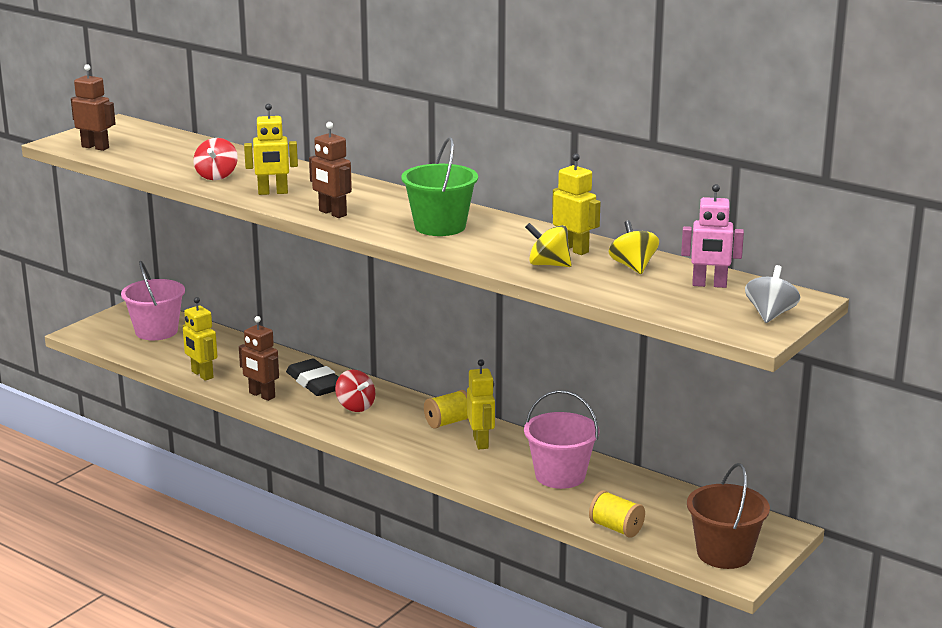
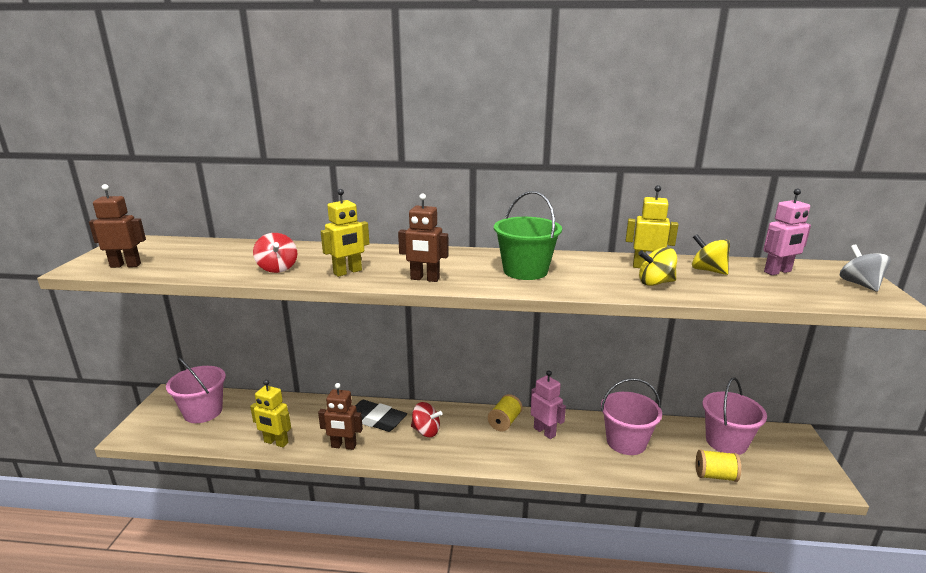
camera: 30 degrees left, 0 degrees up
(481, 442) = (544, 432): yellow robot -> pink robot
(680, 509) = (726, 442): none -> pink bucket
(724, 553) = (798, 470): brown bucket -> none

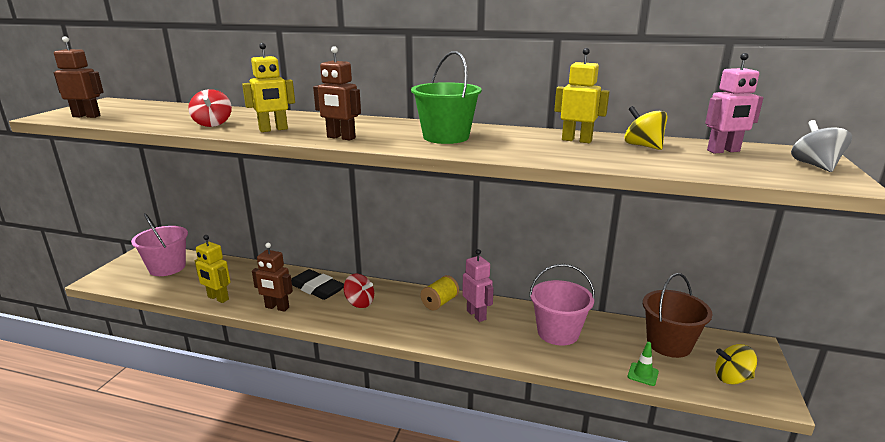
camera: 10 degrees right, 0 degrees up
(655, 283) = (575, 152): yellow spinning top -> yellow spinning top (732, 378)
(715, 475) = (643, 374): yellow spool -> green traffic cone
(726, 442) = (669, 344): pink bucket -> brown bucket

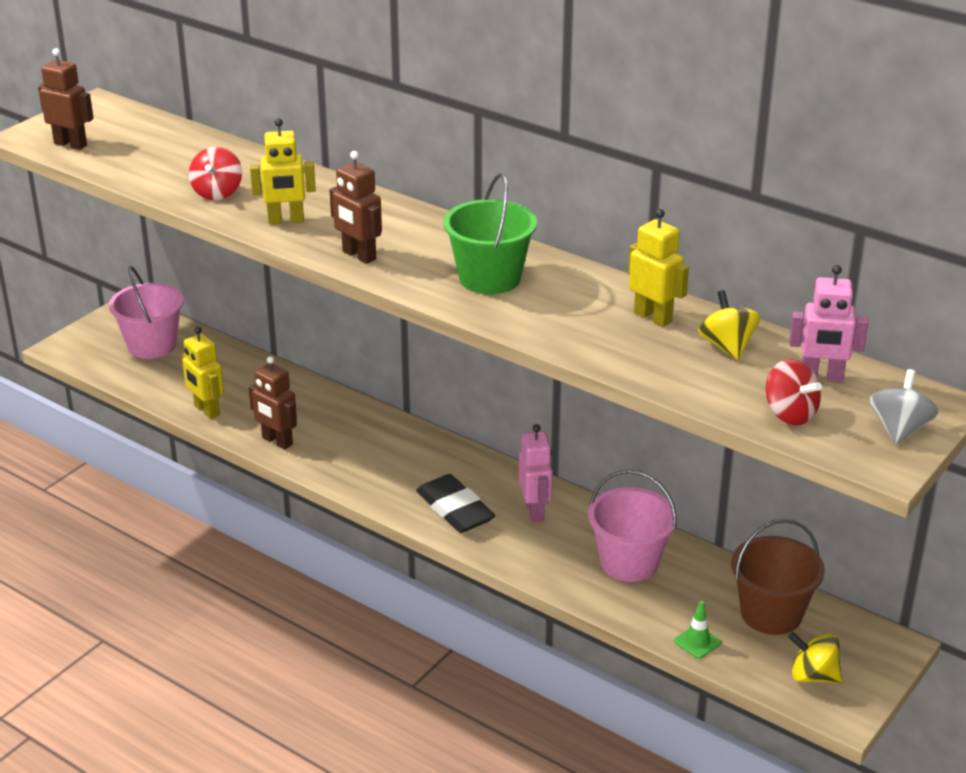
camera: 20 degrees right, 10 degrees up
(317, 288) = (339, 422): black eraser -> black eraser (455, 509)
(359, 303) = (387, 458): red spinning top -> red spinning top (789, 414)
(440, 302) = (495, 482): yellow spool -> none

